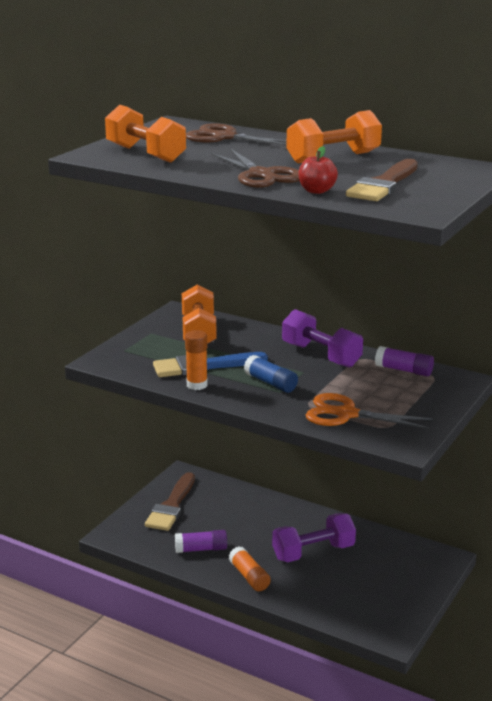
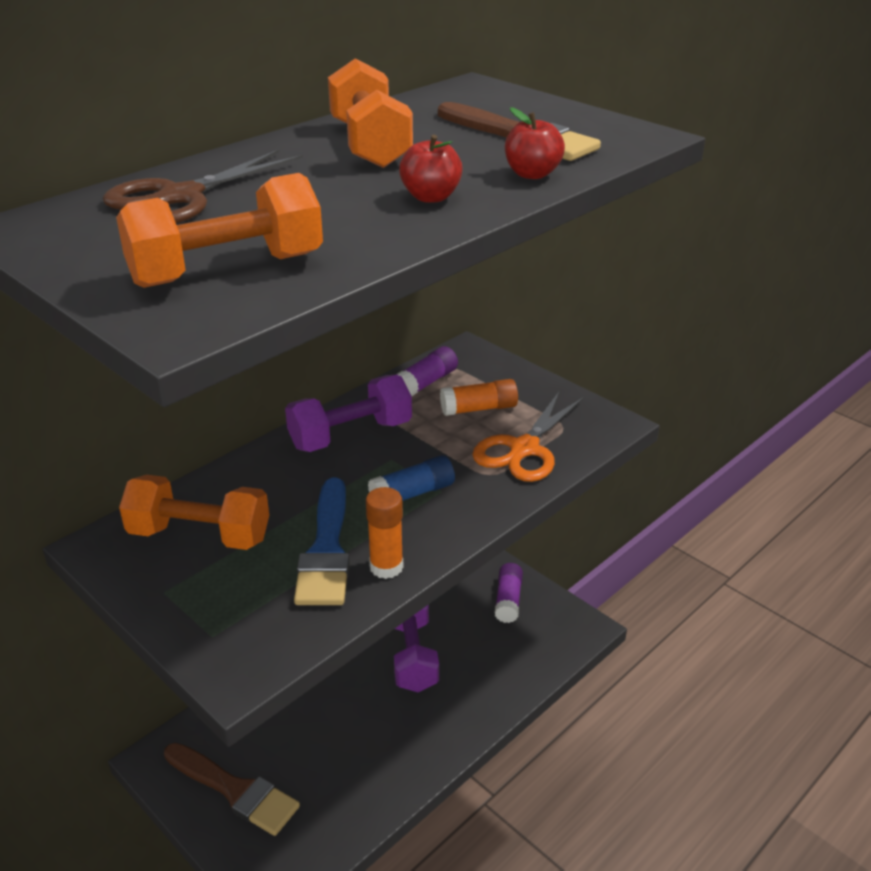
camera: 75 degrees left, 10 degrees up
(201, 549) = (359, 774): purple glue stick -> purple glue stick (508, 600)
(249, 577) = (440, 732): orange glue stick -> orange glue stick (479, 409)
(261, 175) = (431, 197): brown scissors -> red apple

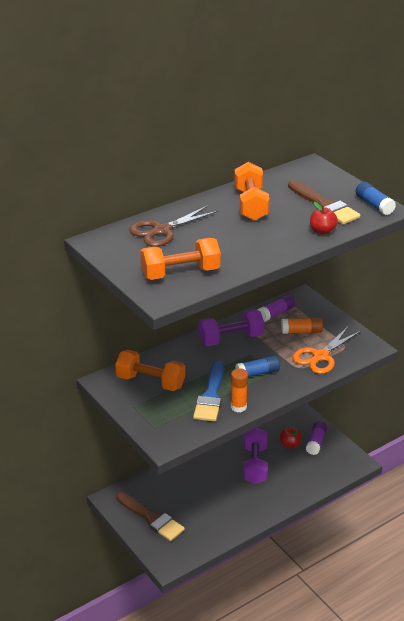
camera: 10 degrees right, 0 degrees up
(431, 197) = (272, 241): red apple -> red apple (290, 444)
(617, 130) = (374, 205): none -> blue glue stick

